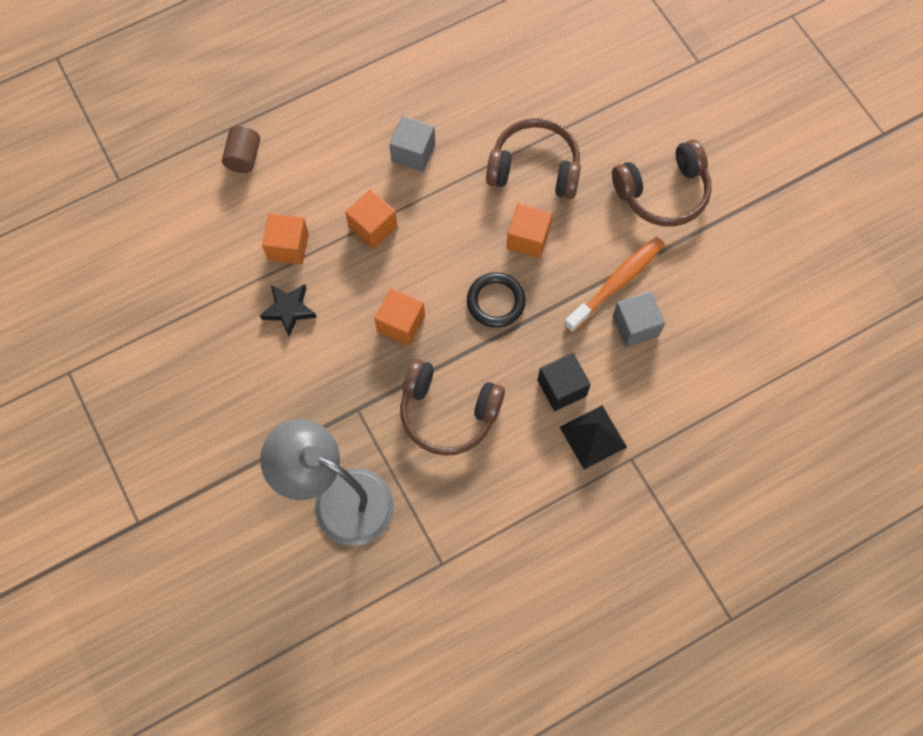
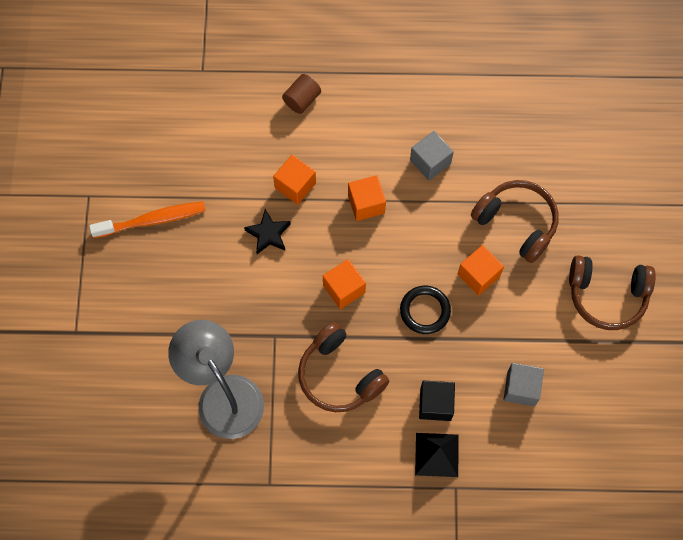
camera: 30 degrees right, 0 degrees up
(616, 283) = (526, 347): orange toothbrush -> orange toothbrush (152, 220)

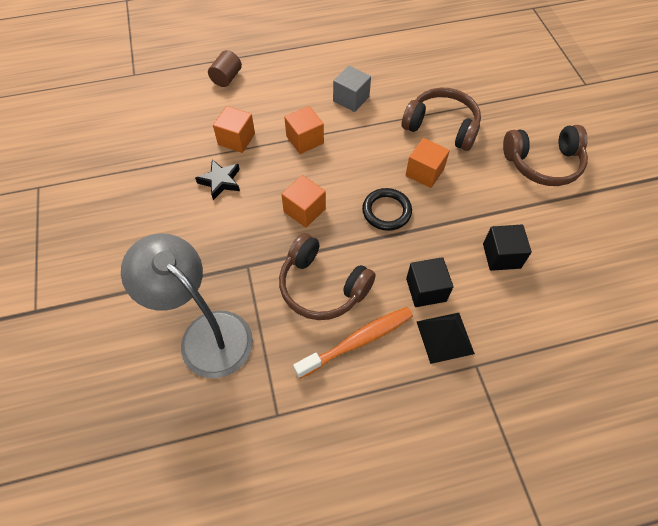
camera: 15 degrees left, 10 degrees down
(152, 220) = (105, 193): orange toothbrush -> orange toothbrush (358, 341)
(521, 388) = (501, 256): grey cube -> black cube

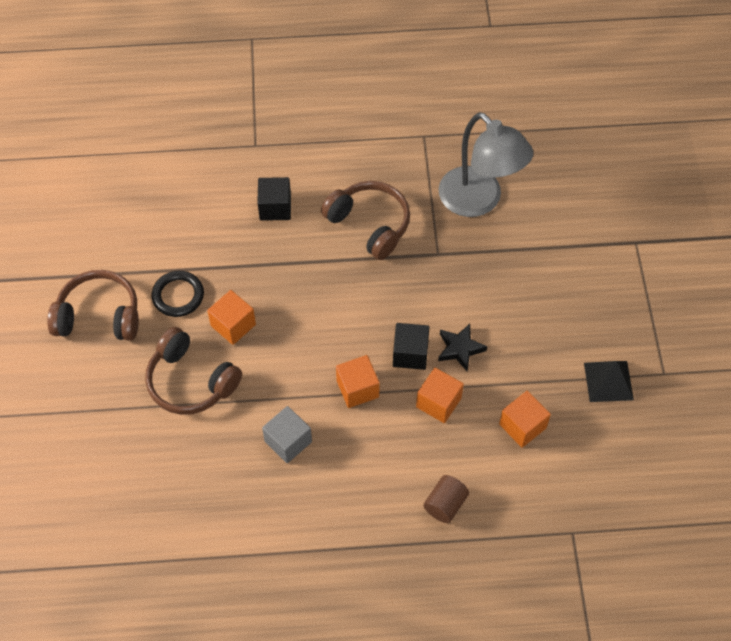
camera: 170 degrees left, 0 degrees up
(304, 210) = (373, 301): orange cube -> orange cube (522, 426)
(358, 341) = (348, 176): orange toothbrush -> none
(386, 211) = (288, 287): black ring -> black ring (178, 296)
(444, 337) = (273, 168): black pyramid -> black pyramid (608, 381)
(501, 256) = (192, 227): black cube -> black cube (410, 354)

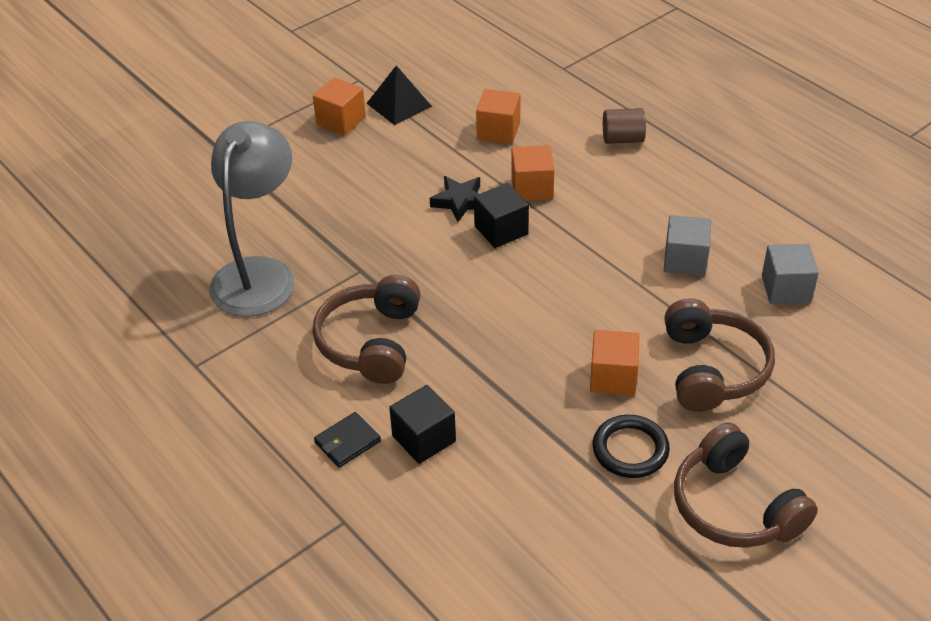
camera: 125 degrees left, 15 degrees down
(211, 481) = (786, 289): none -> grey cube
(304, 174) = (347, 442): none -> black wallet
(357, 389) = (578, 245): orange cube -> orange cube (341, 121)

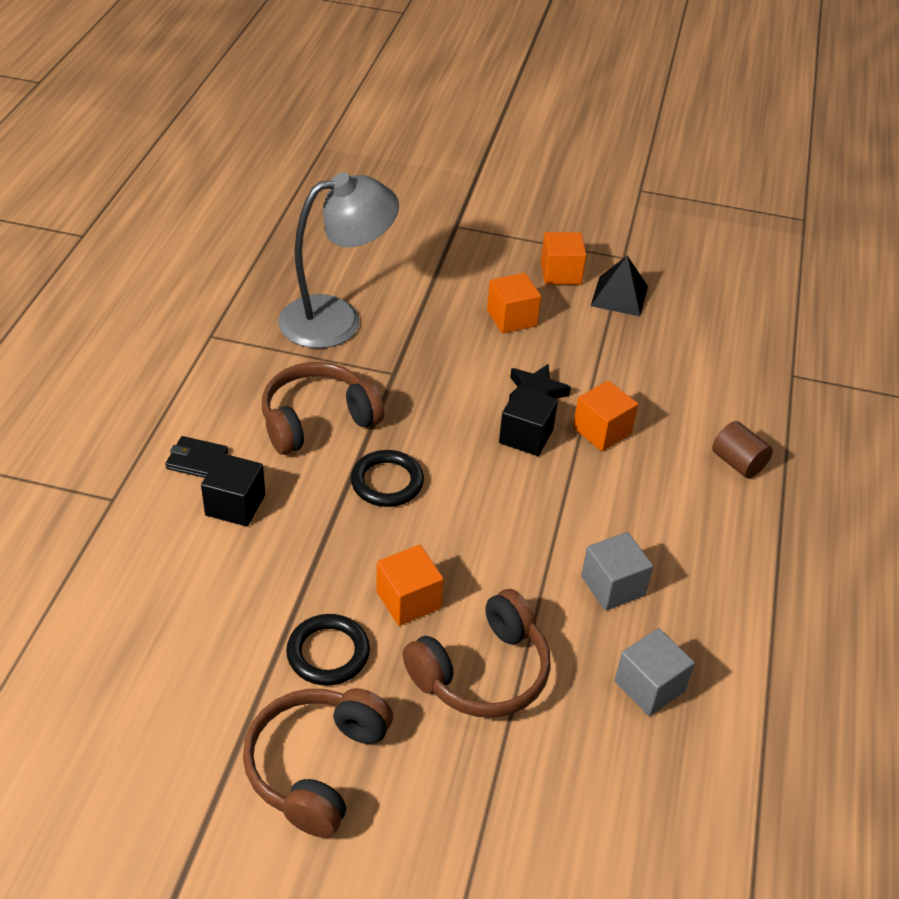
camera: 50 degrees right, 0 degrees up
(480, 332) = (387, 482): none -> black ring
(498, 131) = (654, 373): orange cube -> orange cube (512, 318)

